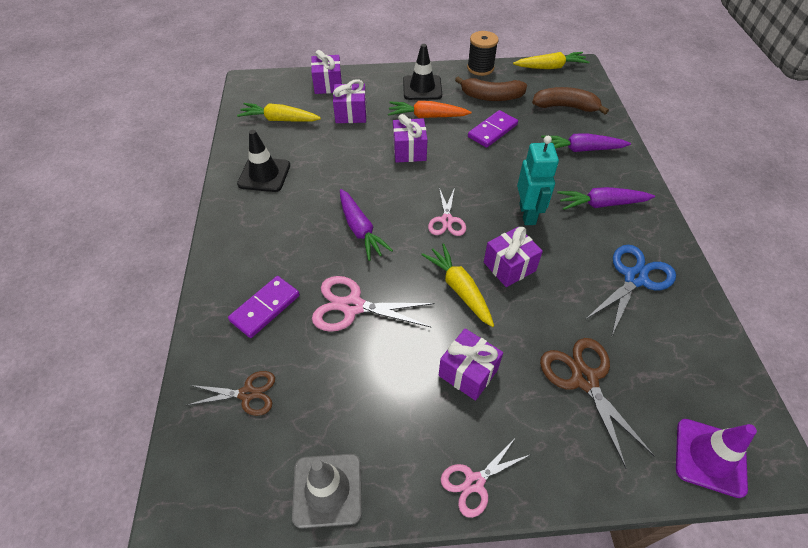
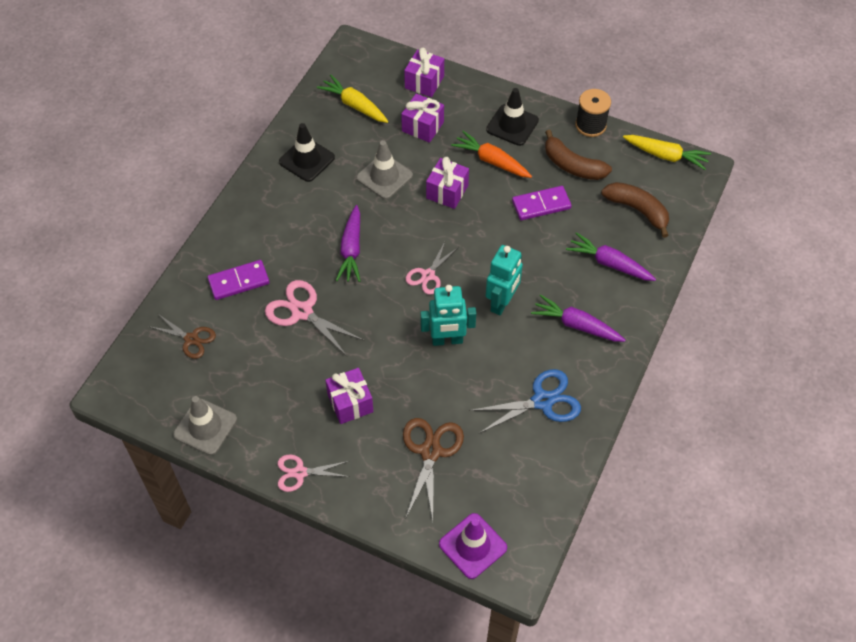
camera: 30 degrees right, 5 degrees up
(346, 160) = (384, 177): none -> grey traffic cone
(459, 289) = (392, 338): yellow carrot -> none
(509, 266) = (447, 340): purple gift -> turquoise robot

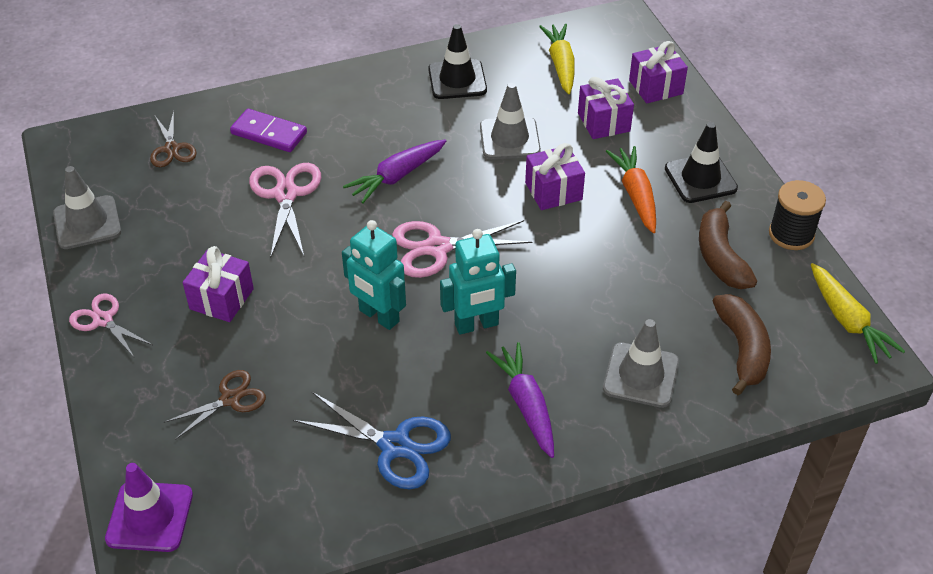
camera: 45 degrees right, 10 degrees down
(428, 275) = (437, 248): pink scissors -> pink scissors, size x1.54
(430, 451) = (230, 399): brown scissors -> brown scissors, size x0.65
(541, 205) = (637, 268): purple domino -> none
(609, 263) = (641, 375): purple carrot -> grey traffic cone

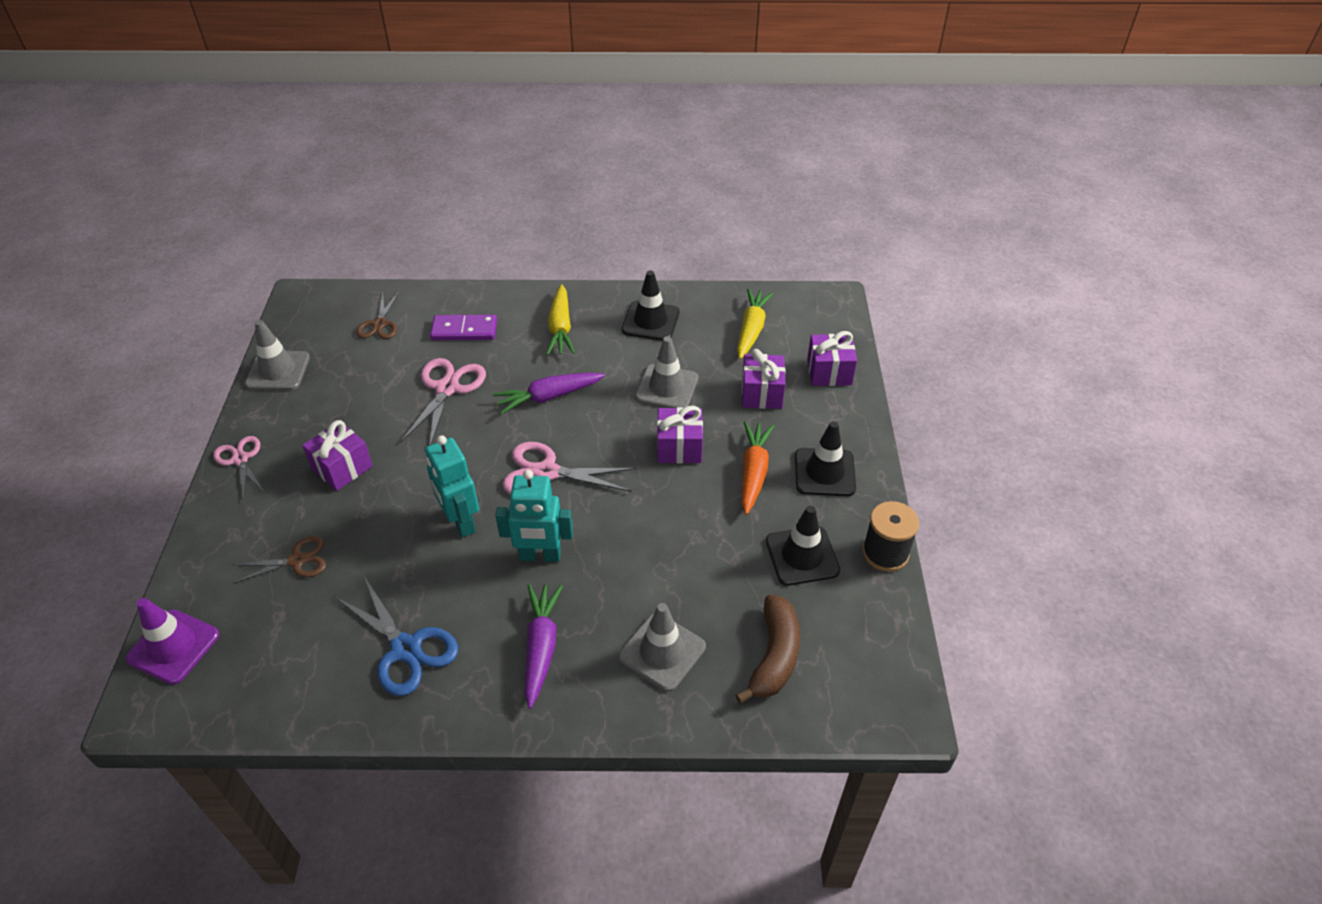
camera: 20 degrees right, 0 degrees up
(269, 133) = (464, 330): purple domino -> purple domino turned 45 degrees counterclockwise
(720, 257) = (802, 556): brown banana -> black traffic cone
(847, 321) = (896, 660): yellow carrot -> yellow carrot (560, 328)

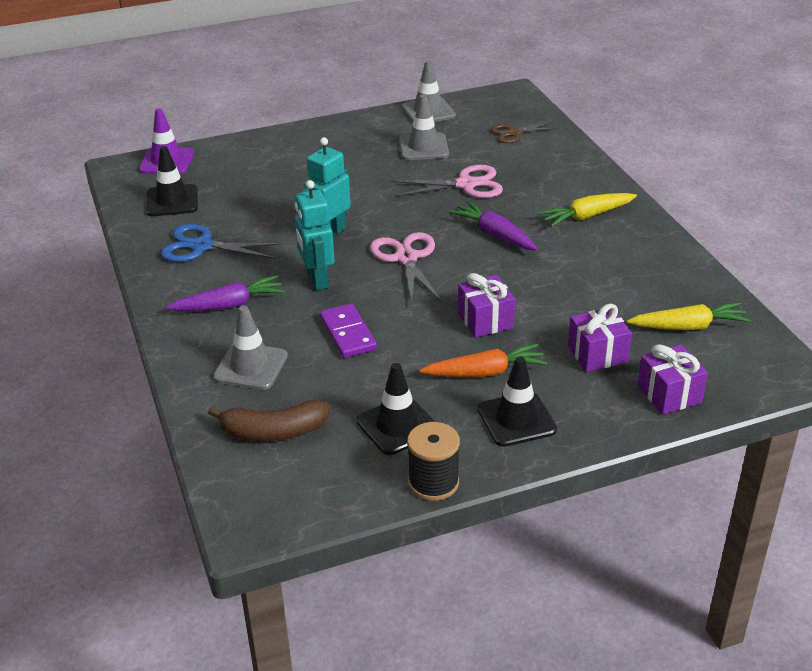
camera: 70 degrees right, 10 degrees down
(240, 459) = (333, 128): pink scissors -> none
(297, 560) = (256, 179): brown scissors -> none
(342, 468) = (351, 168): purple gift -> none
(406, 649) = (202, 246): blue scissors -> blue scissors turned 75 degrees clockwise
(464, 330) = (540, 171): purple domino -> purple domino (348, 334)
(650, 321) = (642, 262): black traffic cone -> black traffic cone (172, 201)
(667, 387) = (558, 294): grey traffic cone -> grey traffic cone (423, 147)

